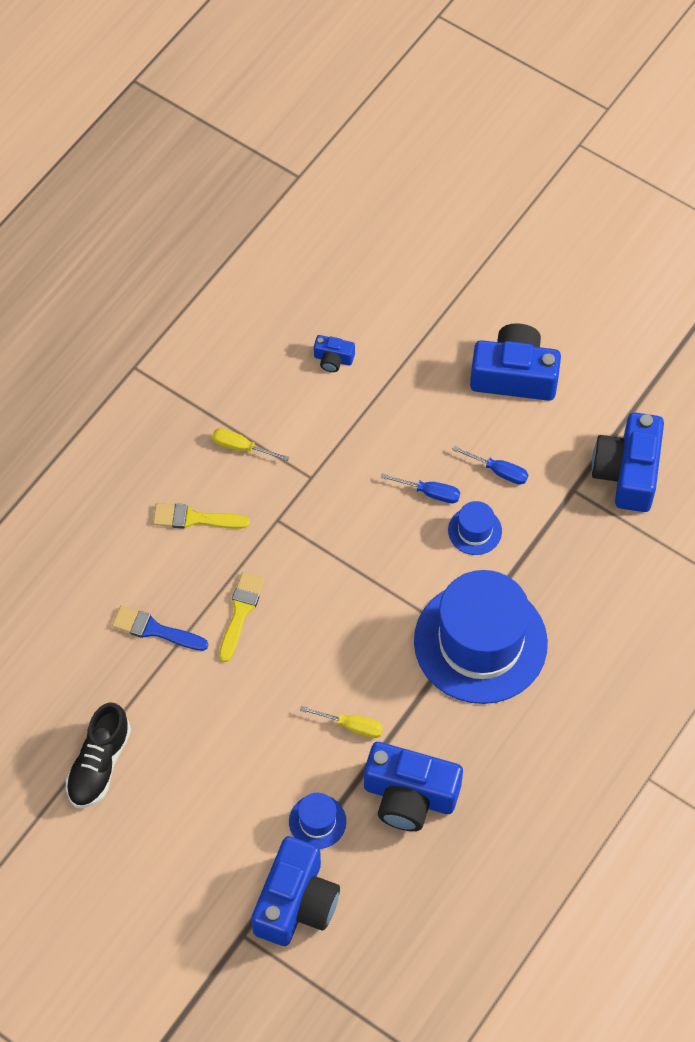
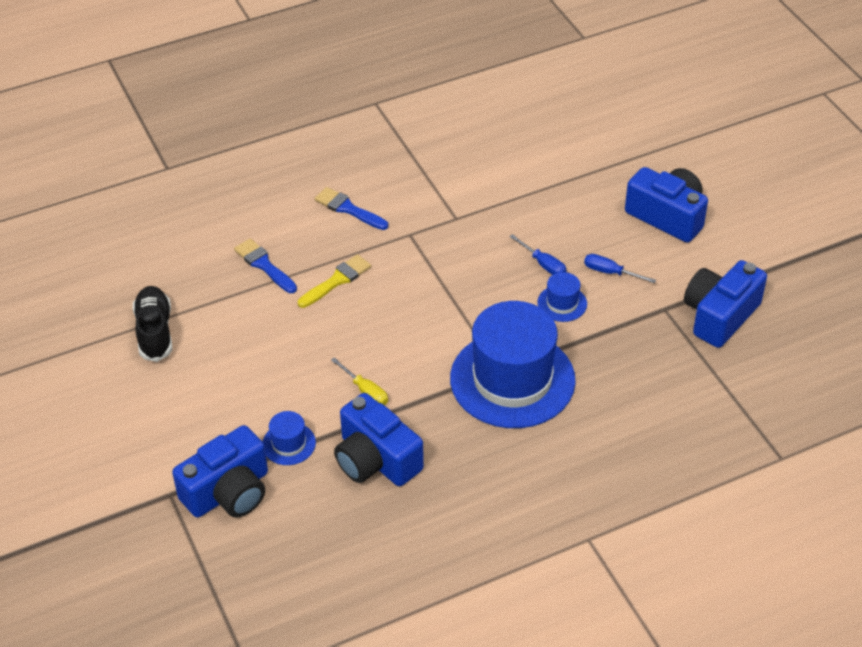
camera: 30 degrees right, 15 degrees down
(99, 764) = (155, 332): black shoe -> black shoe turned 120 degrees clockwise
(195, 518) = (348, 209): yellow brush -> blue brush
(241, 447) = (417, 179): yellow screwdriver -> none
(333, 359) = (529, 153): blue camera -> none
(499, 471) = (610, 272): blue screwdriver -> blue screwdriver turned 150 degrees clockwise

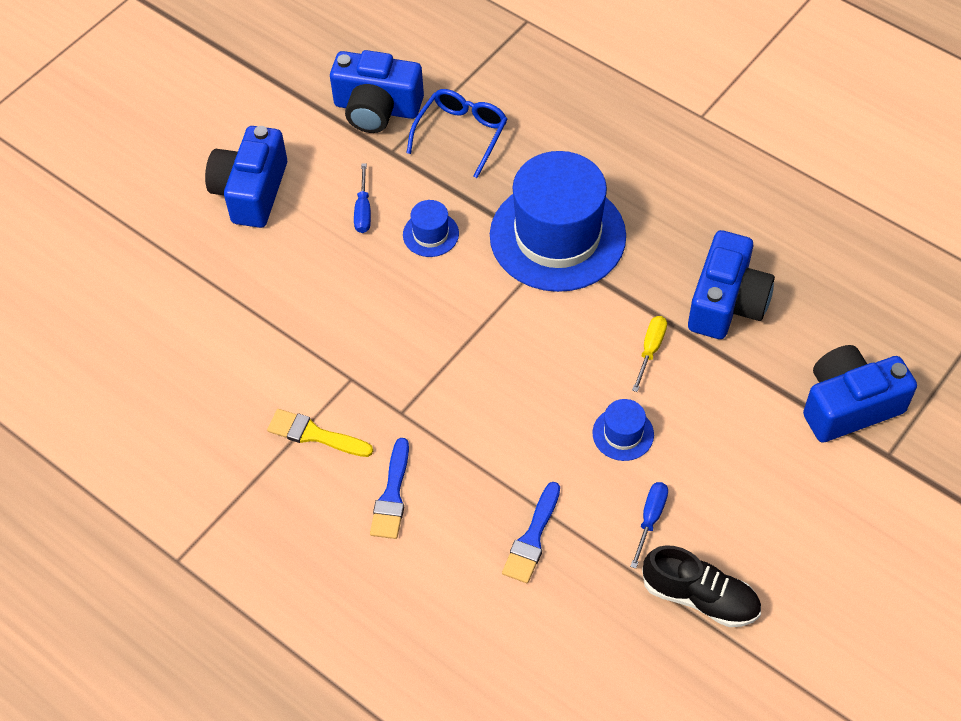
camera: 115 degrees left, 10 degrees up
(155, 332) = (700, 597): black shoe -> black shoe turned 120 degrees counterclockwise
(228, 492) = (849, 405): blue camera -> blue camera turned 45 degrees counterclockwise
(289, 444) = (758, 384): blue hat -> blue hat (623, 434)
(337, 280) = (514, 450): yellow brush -> yellow brush (314, 434)
(543, 264) = (382, 270): blue screwdriver -> blue screwdriver (650, 519)
(660, 359) = (461, 134): none -> blue glasses

